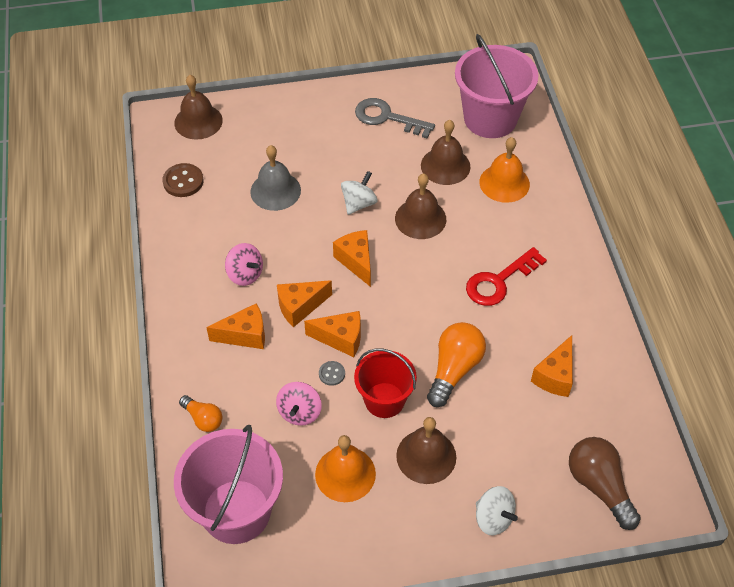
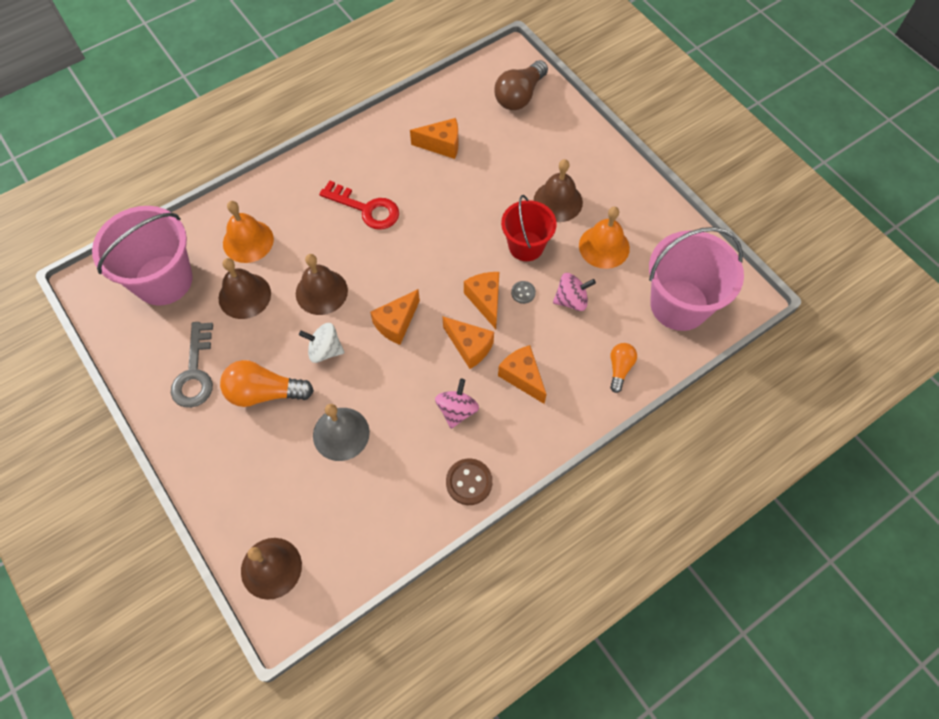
camera: 115 degrees left, 10 degrees up
(183, 181) = (367, 534): brown button -> brown button (469, 482)
(454, 369) = (471, 210): orange light bulb -> orange light bulb (264, 392)
(493, 518) = (581, 146): white spinning top -> none

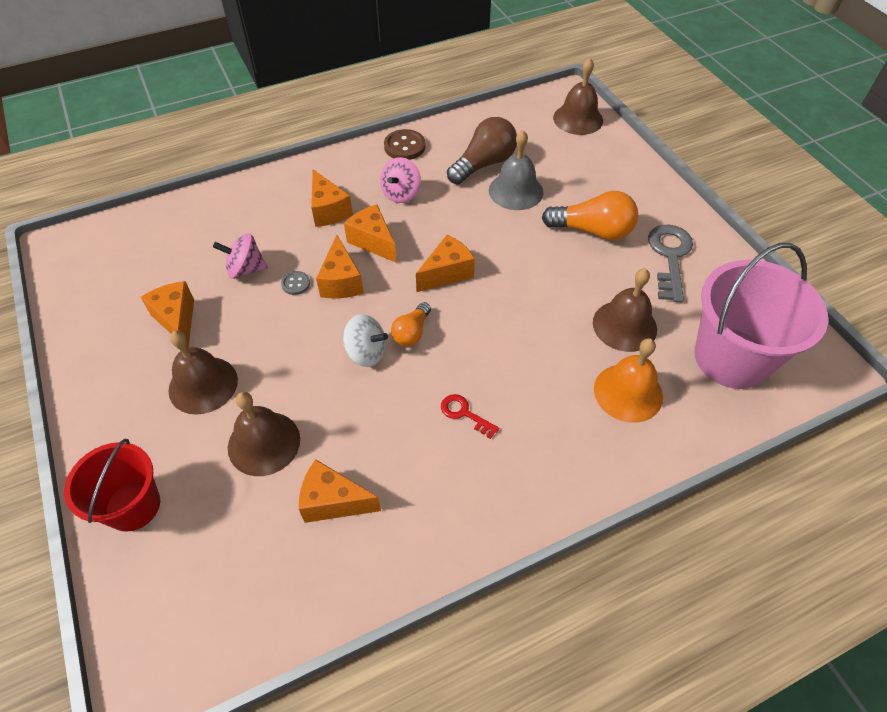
camera: 170 degrees left, 10 degrees down
(321, 292) = (531, 317): brown bell -> brown bell (264, 443)
(325, 350) = (528, 258): white spinning top -> white spinning top (366, 353)
(366, 209) = (464, 413): red key -> red key, size x0.54
(519, 96) = (173, 581): brown light bulb -> brown light bulb (484, 164)
(526, 246) = (270, 334): red bucket -> red bucket (133, 506)
(604, 246) = (177, 319): orange bell -> orange cheese
(619, 368) = (229, 205): orange light bulb -> orange light bulb (412, 332)
(679, 305) = (133, 249): pink bucket -> none

